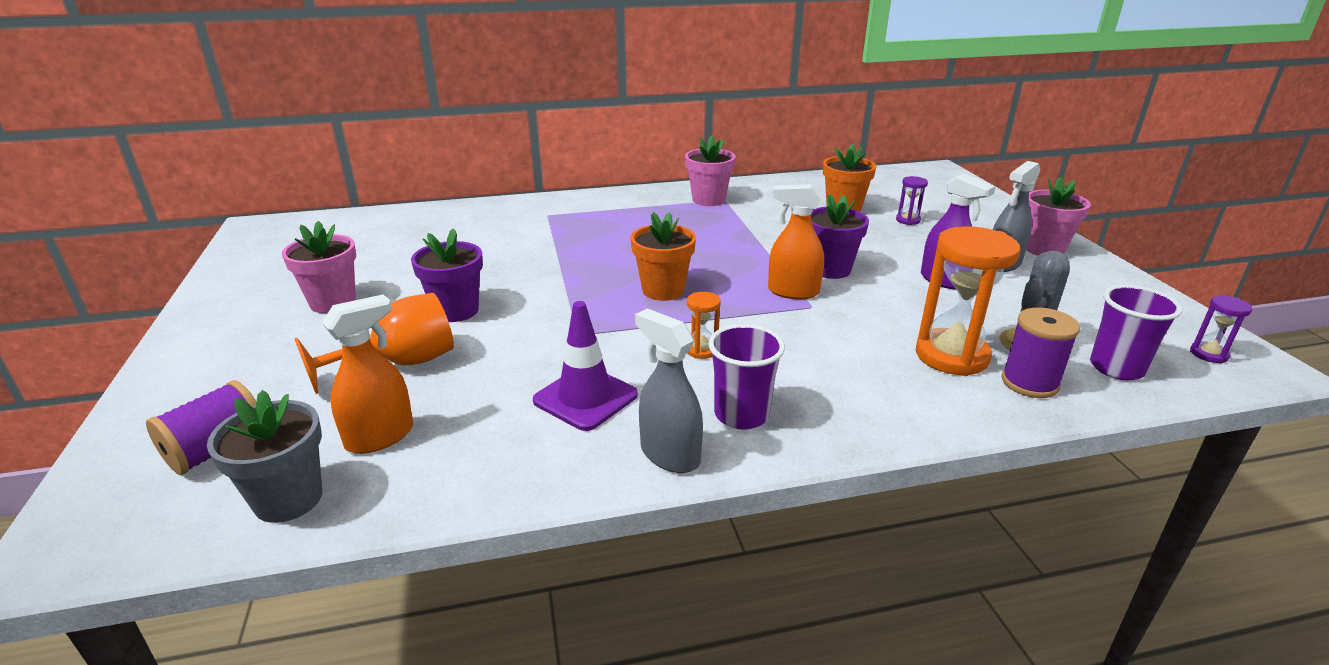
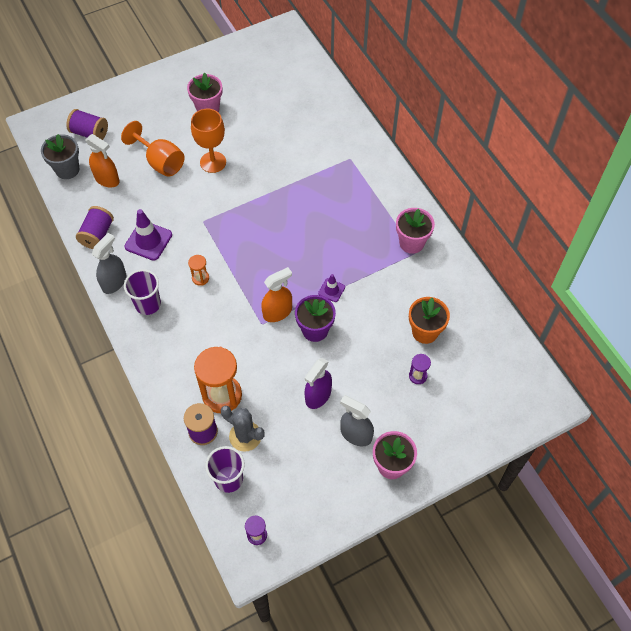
camera: 75 degrees right, 30 degrees up
(456, 311) = (213, 162): purple flower pot -> orange goblet
(525, 467) = (97, 234): none -> purple spool
(663, 290) = (261, 247): orange flower pot -> none
(764, 251) = (331, 290): none -> purple traffic cone
(793, 292) = (277, 312): orange spray bottle -> orange spray bottle turned 60 degrees clockwise

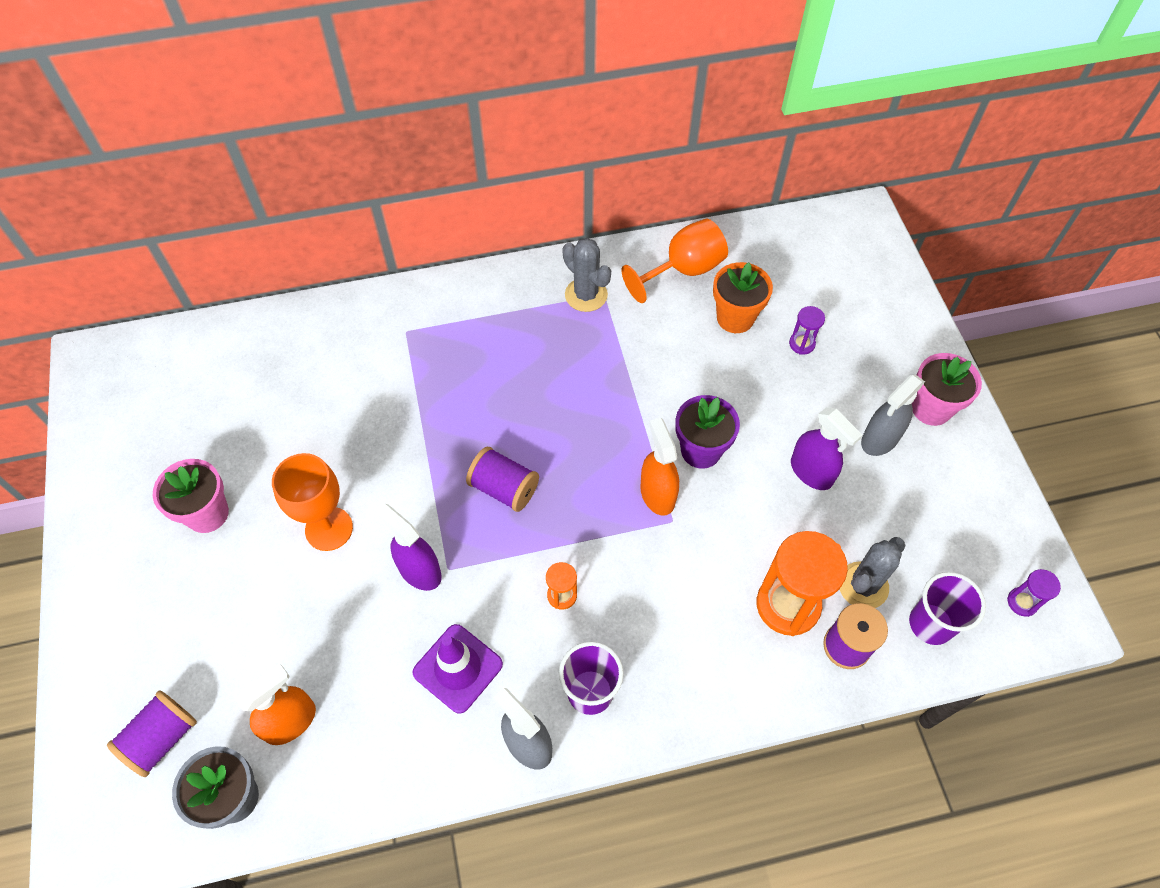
camera: 75 degrees left, 0 degrees up
(97, 234) = (412, 760): purple spool -> purple spool (504, 488)
(160, 162) = (291, 616): orange goblet -> orange goblet (683, 270)
(199, 209) = (419, 570): none -> purple spray bottle
(331, 290) = (637, 413): purple traffic cone -> none
(411, 243) = (586, 295): pink flower pot -> grey cactus

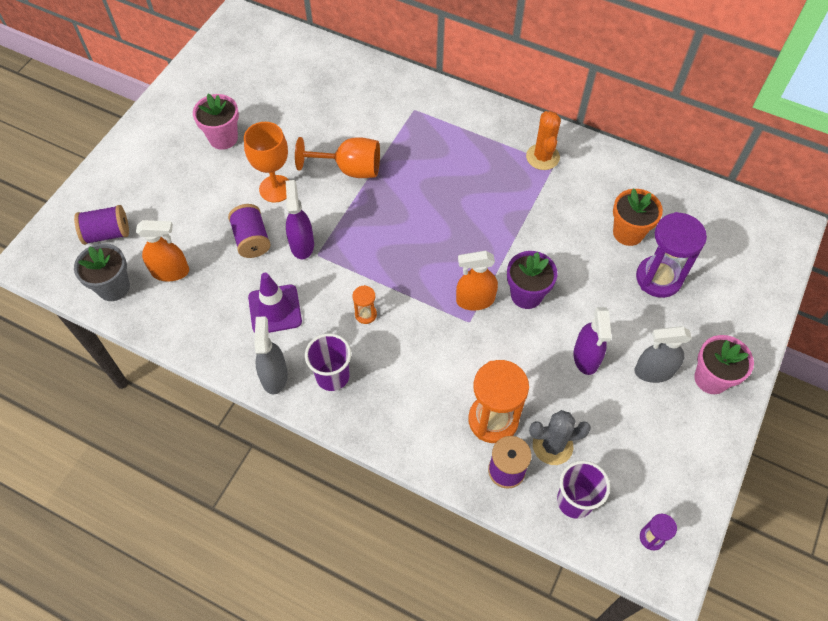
camera: 40 degrees right, 0 degrees up
(504, 488) = (388, 233): purple spool -> purple spool (252, 239)
(586, 295) = (542, 157): grey cactus -> orange cactus
(657, 494) = (475, 300): orange spray bottle -> orange spray bottle turned 120 degrees counterclockwise
(683, 270) = (621, 182): orange goblet -> orange goblet (350, 169)
(802, 344) = (658, 278): purple hourglass -> purple hourglass, size x2.13

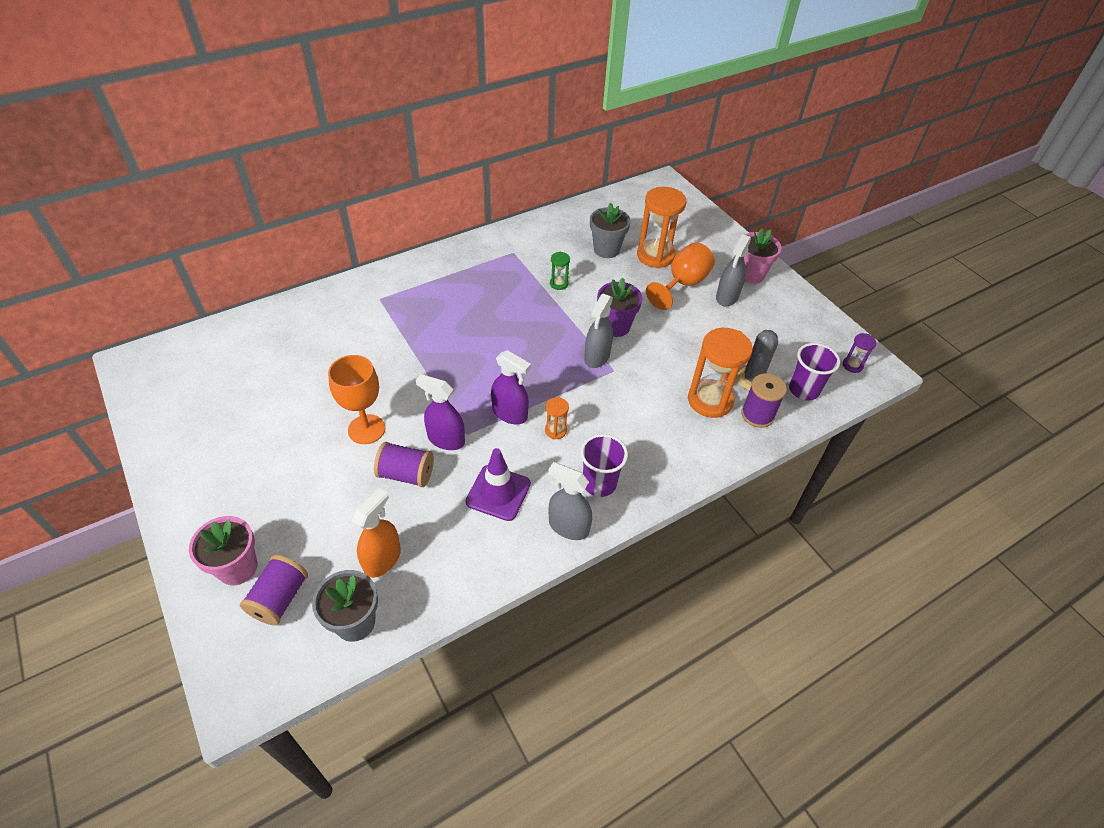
camera: 60 degrees left, 10 degrees down
(223, 138) = (265, 441): pink flower pot -> pink flower pot (237, 567)
(350, 169) = (398, 368): orange goblet -> orange goblet (682, 284)
(475, 300) = (597, 357): orange spray bottle -> grey spray bottle
(542, 157) = (501, 255): orange cactus -> none
(544, 221) = (559, 284): none -> green hourglass
(586, 357) = (692, 323): purple spray bottle -> purple spray bottle (510, 414)
(628, 233) = (606, 249): orange flower pot -> grey flower pot
(658, 278) = (655, 256): purple hourglass -> orange hourglass

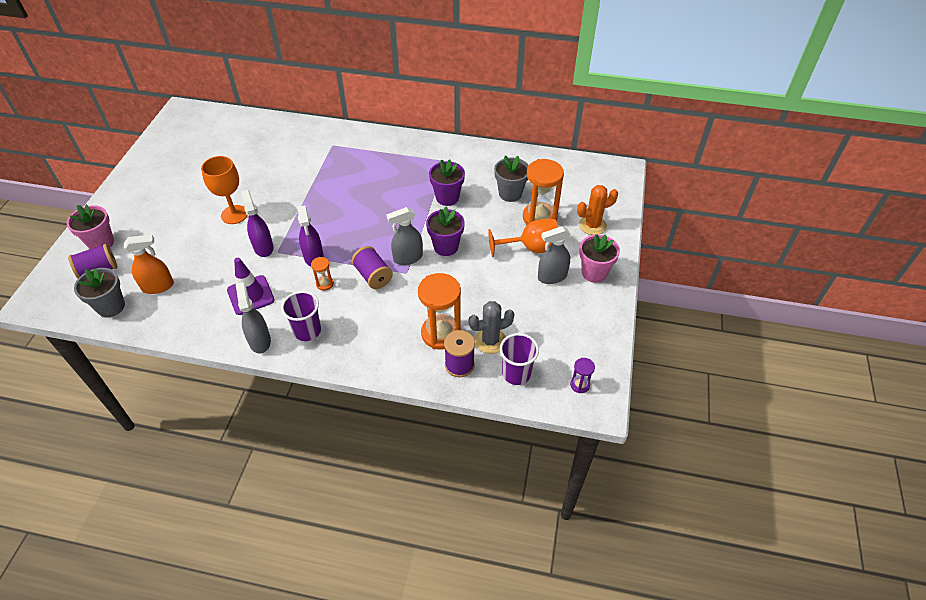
camera: 45 degrees right, 0 degrees up
(406, 474) = (222, 252): purple spool -> purple spool (373, 276)
(559, 284) = (447, 197): green hourglass -> purple flower pot
(701, 238) = (592, 225): none -> orange cactus

